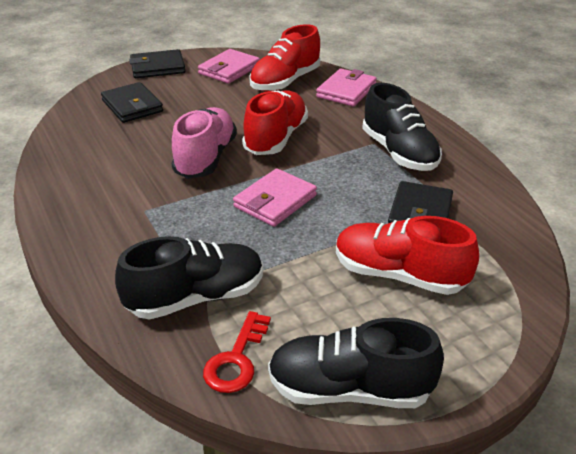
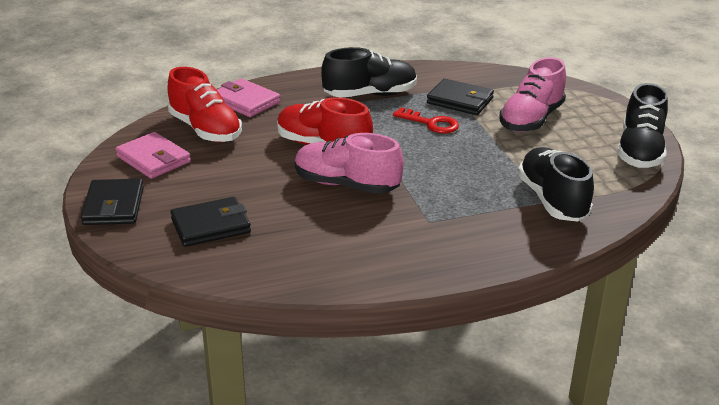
camera: 80 degrees left, 5 degrees down
(236, 359) = (617, 188): red key -> red key (431, 123)
(275, 201) = (429, 156): pink wallet -> none
(399, 275) = (531, 119): red shoe -> pink shoe

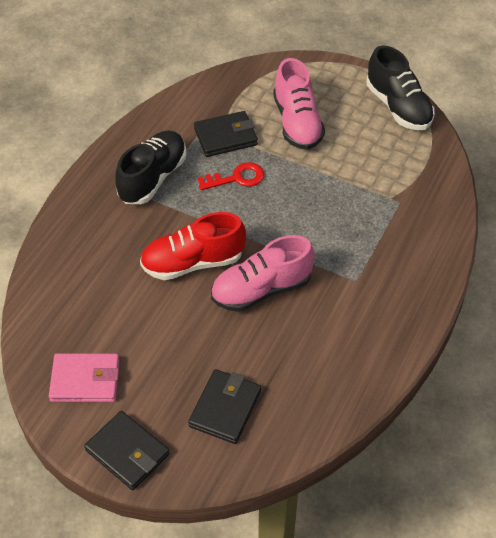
camera: 45 degrees left, 20 degrees up
(205, 130) = (79, 315): red shoe -> none
(245, 101) = (66, 258): pink wallet -> none
(552, 200) = (402, 198): black shoe -> none

